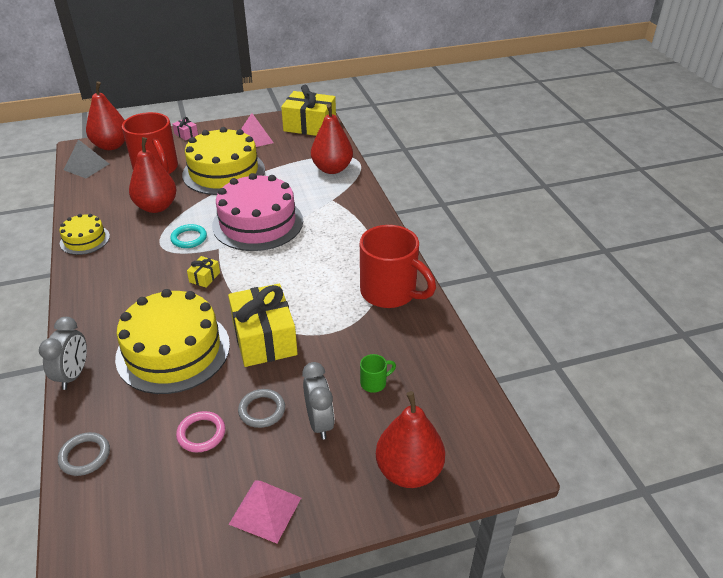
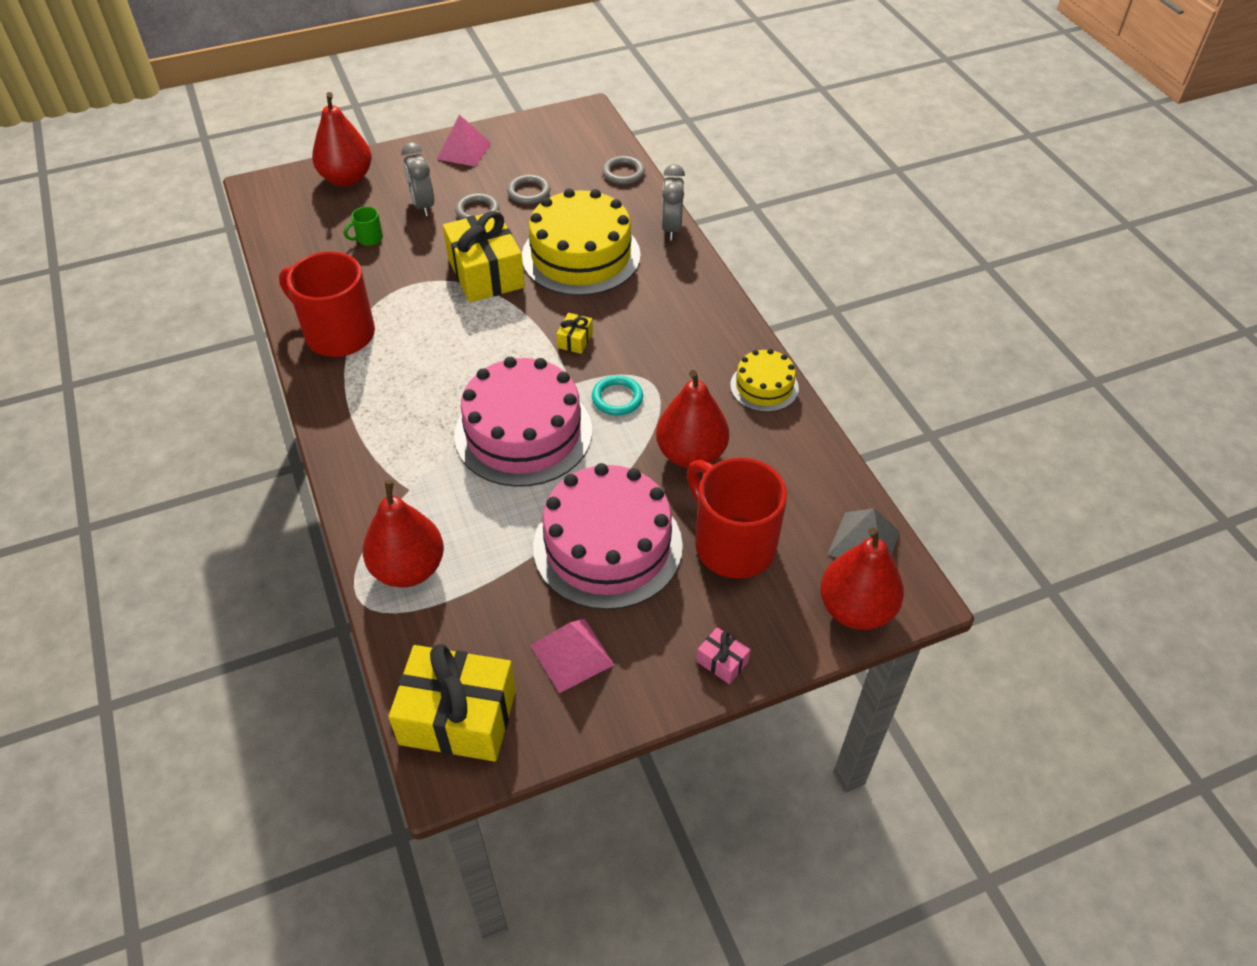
camera: 175 degrees right, 10 degrees up
(201, 434) = (529, 192): pink ring -> grey ring
(224, 172) = (607, 546): yellow cake -> pink cake

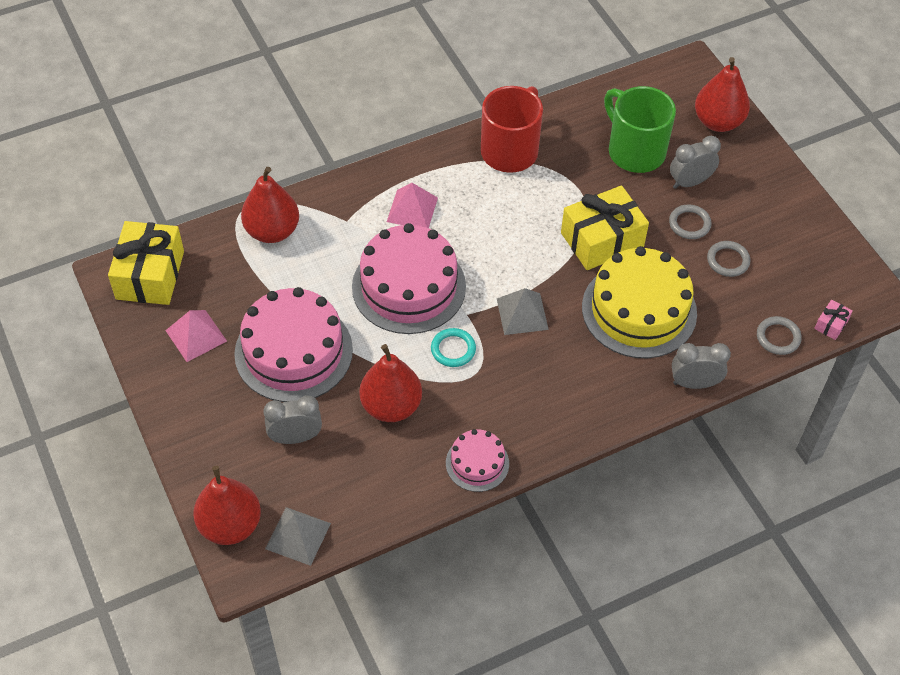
camera: 85 degrees right, 5 degrees up
(368, 239) = (634, 151): green mug -> green mug, size x2.46
(464, 151) = (782, 202): pink pyramid -> pink pyramid (412, 209)
(575, 340) = (522, 314): yellow gift -> grey pyramid
(722, 661) = (186, 430): pink gift -> pink gift (831, 324)
(732, 544) = (295, 437): red mug -> grey clock
(764, 386) = (477, 463): yellow cake -> pink cake

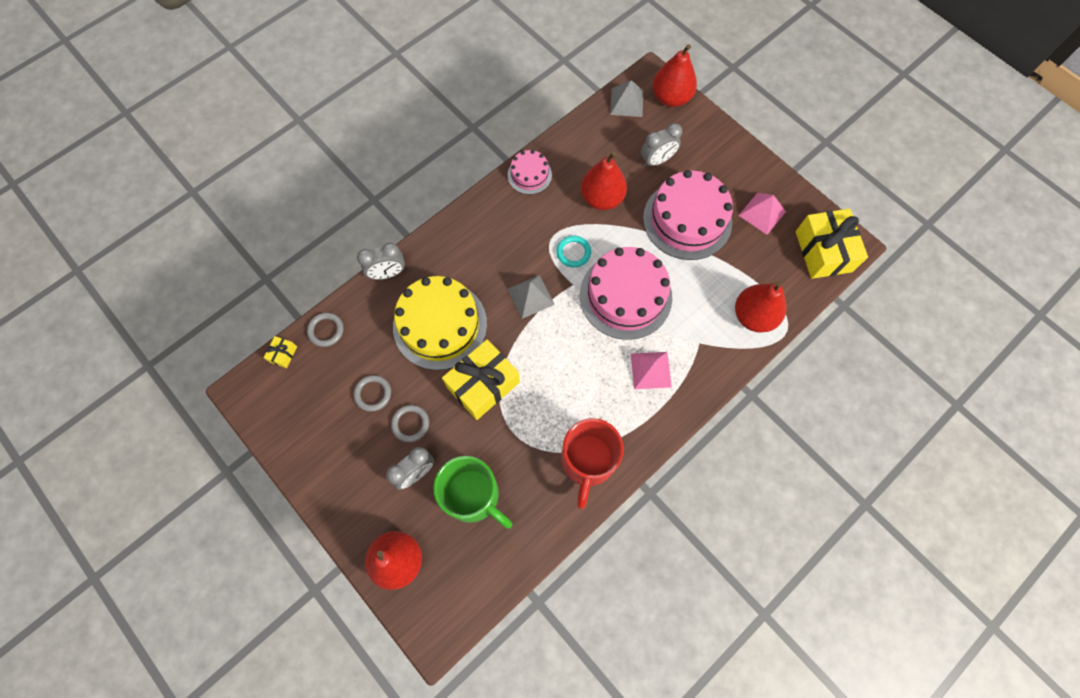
camera: 165 degrees right, 15 degrees up
(831, 324) = (283, 354): pink gift -> yellow gift

